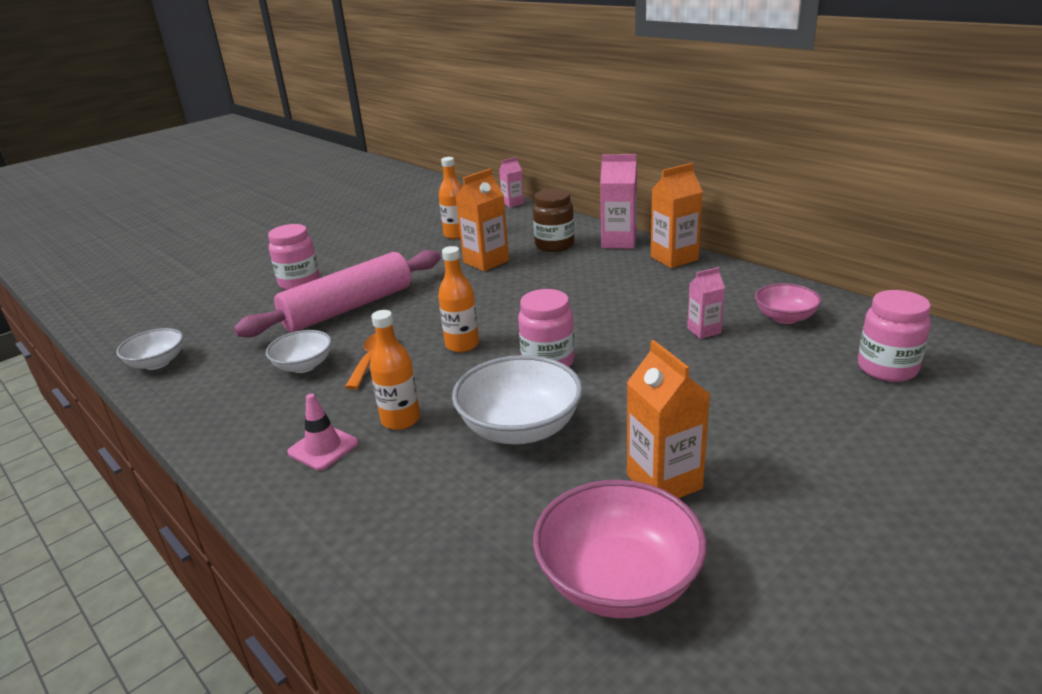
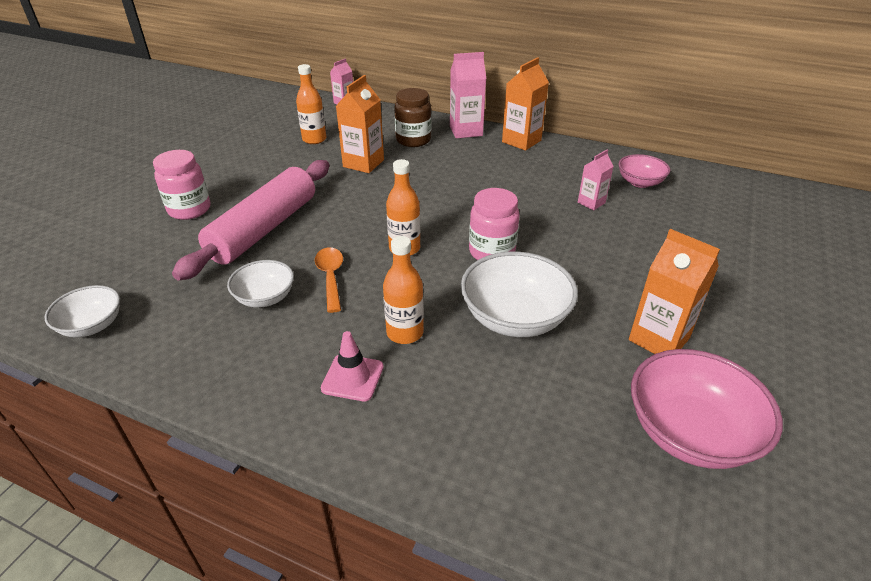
camera: 25 degrees left, 10 degrees up
(887, 369) = (735, 213): pink jar -> none

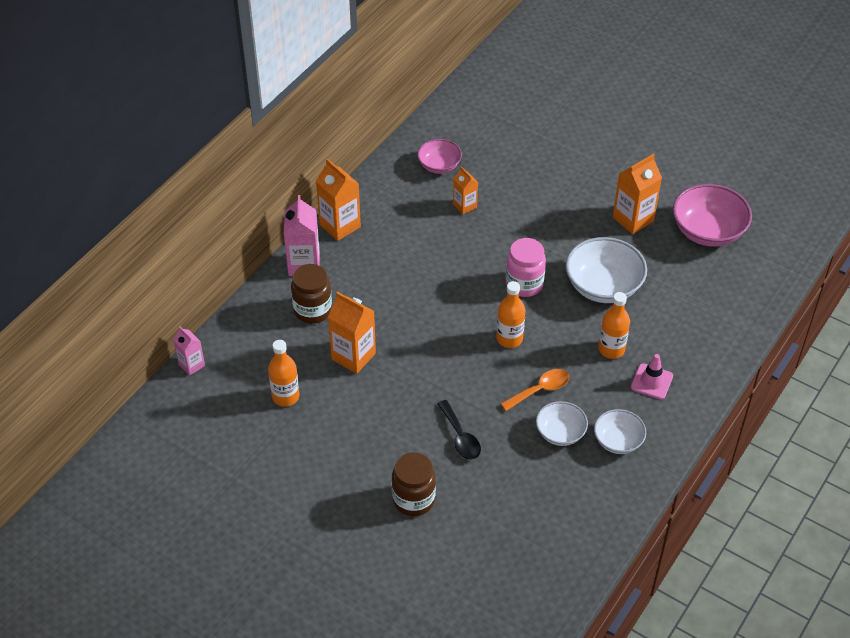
camera: 80 degrees left, 10 degrees up
(92, 325) = (579, 546): white bowl -> white bowl (618, 441)
(189, 210) = (413, 500): pink jar -> brown jar
(264, 229) = (460, 437): pink rolling pin -> black spoon
(331, 277) = (540, 390): orange spoon -> orange spoon turned 150 degrees clockwise
(591, 203) = (465, 206): pink carton -> orange carton

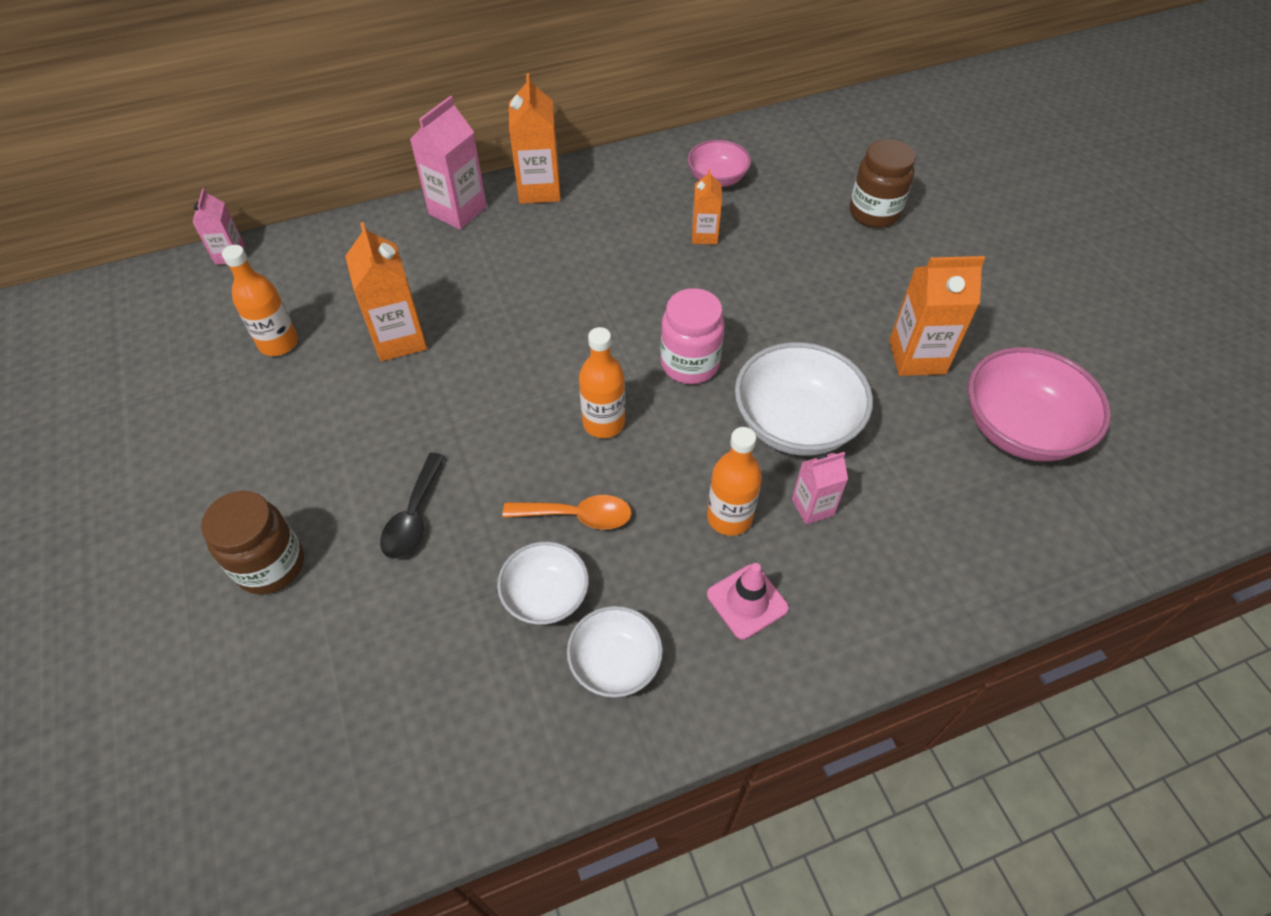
camera: 35 degrees right, 5 degrees up
(312, 310) = (413, 264): brown jar -> brown jar (874, 213)
(645, 322) = (812, 507): none -> pink carton

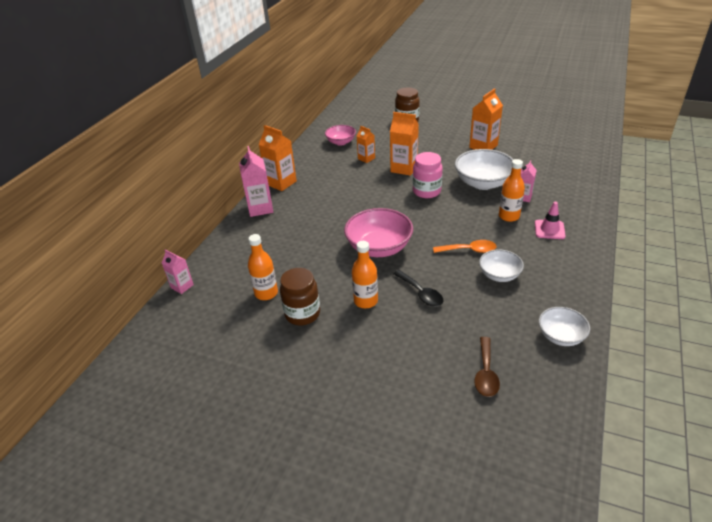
camera: 45 degrees left, 15 degrees down
(271, 565) = (400, 348): brown jar -> brown jar (302, 314)
(286, 711) = (486, 373): none -> brown spoon
(399, 339) = (314, 256): orange carton -> orange carton (404, 168)
(577, 516) = (469, 250): orange spoon -> orange spoon turned 45 degrees clockwise
(603, 423) = (430, 224): orange bottle -> orange bottle (366, 301)
(615, 663) = (547, 271): white bowl -> white bowl (560, 336)
(1020, 429) = (536, 144): pink bowl -> pink bowl (379, 248)

